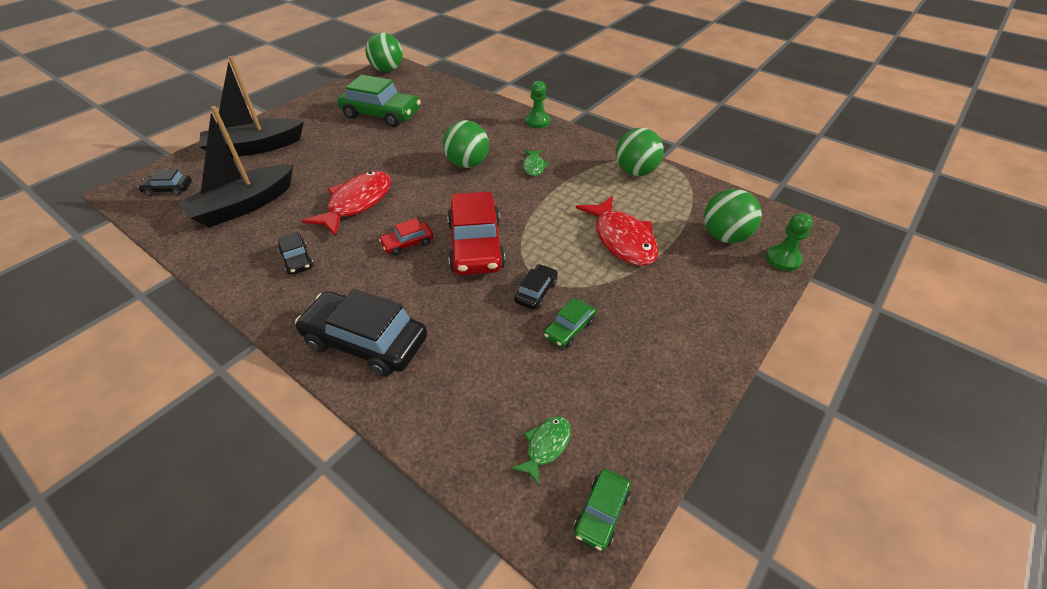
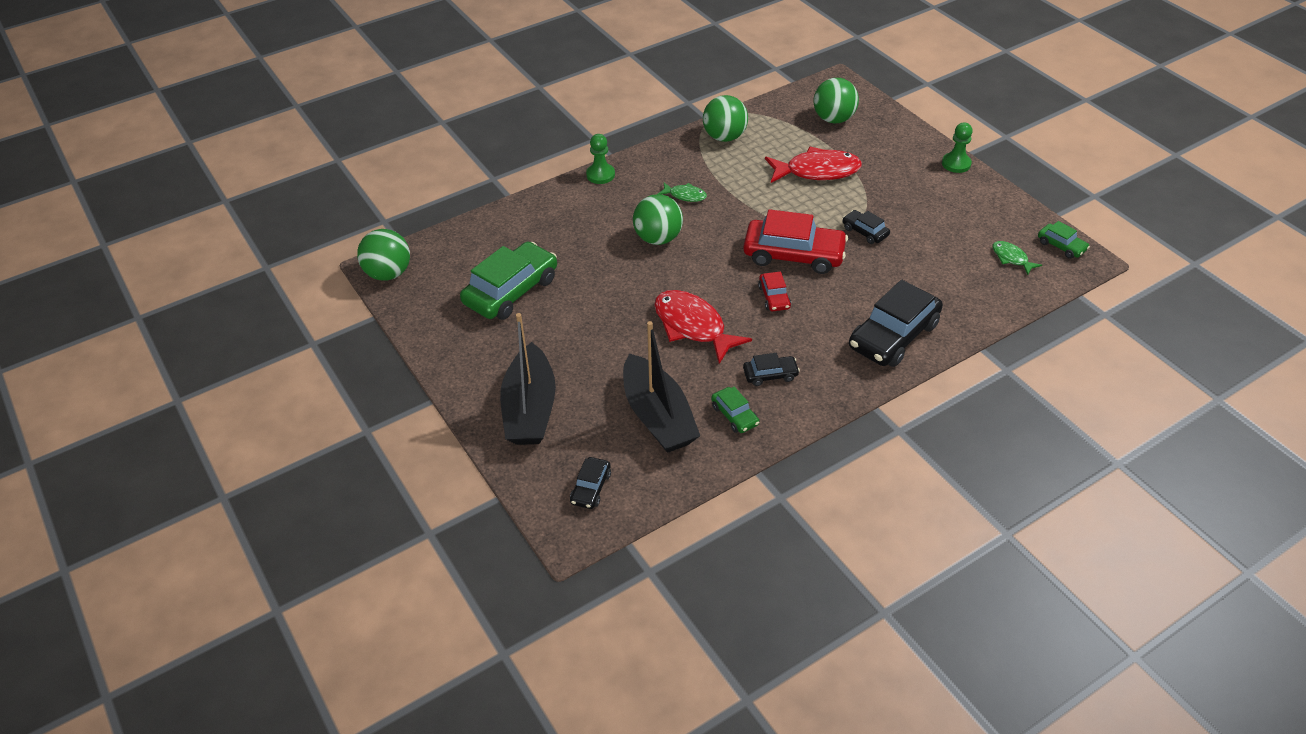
camera: 70 degrees left, 0 degrees up
(569, 328) = (910, 224): green car -> green car (734, 415)
(783, 259) = (869, 102): green pawn -> green pawn (956, 164)

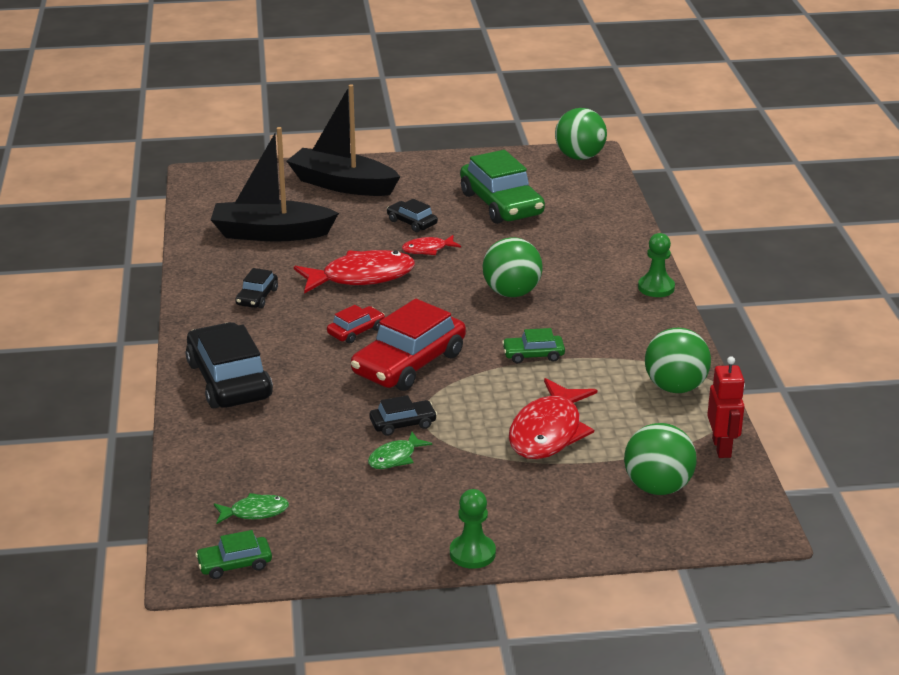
camera: 115 degrees right, 15 degrees down
(591, 488) = (232, 191): black car -> black car (412, 222)
(620, 305) = (428, 249): none -> red fish
(685, 195) = (574, 328): green fish -> green fish (395, 457)
(734, 415) = (231, 267): green car -> green car (533, 355)
(774, 107) = (722, 448): none -> red robot
(774, 297) = (356, 331): red car -> red car turned 120 degrees clockwise

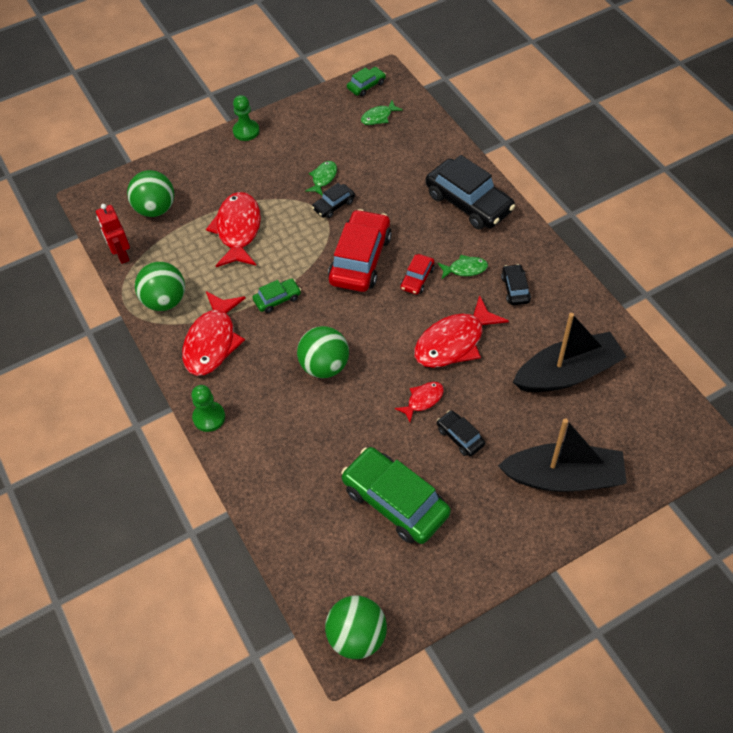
camera: 160 degrees right, 25 degrees up
(295, 325) = (465, 269): none -> green fish
(412, 222) = (460, 437): black car -> black car turned 150 degrees counterclockwise
(629, 339) = (212, 341): none -> red fish

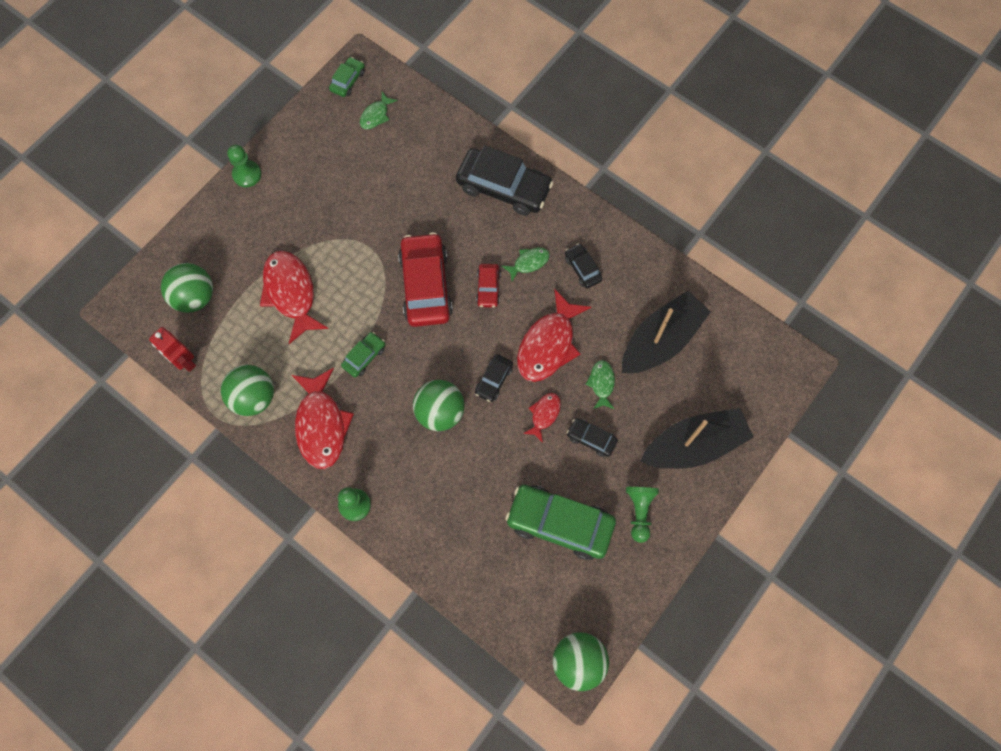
camera: 25 degrees left, 15 degrees up
(323, 178) = (351, 205): green fish -> green fish (601, 383)
(334, 205) = (374, 233): black car -> black car (493, 380)
(480, 519) = (639, 512): none -> green pawn

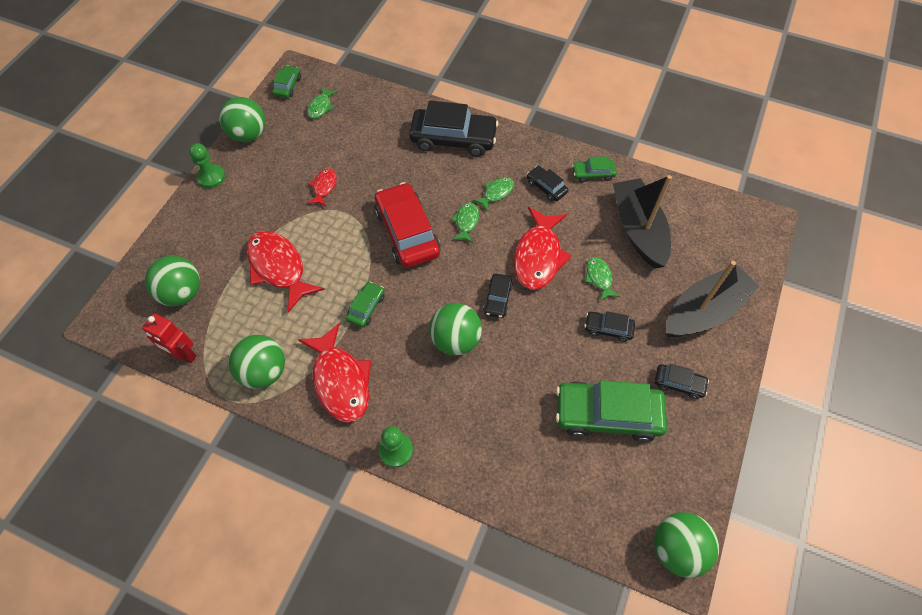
camera: 15 degrees left, 10 degrees down
(294, 132) = (248, 135): none -> green ball
(488, 288) = (466, 222): red car -> green fish
(544, 414) = (556, 318): red fish -> red fish (324, 187)
(637, 265) = (593, 174): none -> green car
(639, 512) = (678, 383): green pawn -> black car
(661, 340) = (638, 230): black boat -> black boat turned 45 degrees counterclockwise

